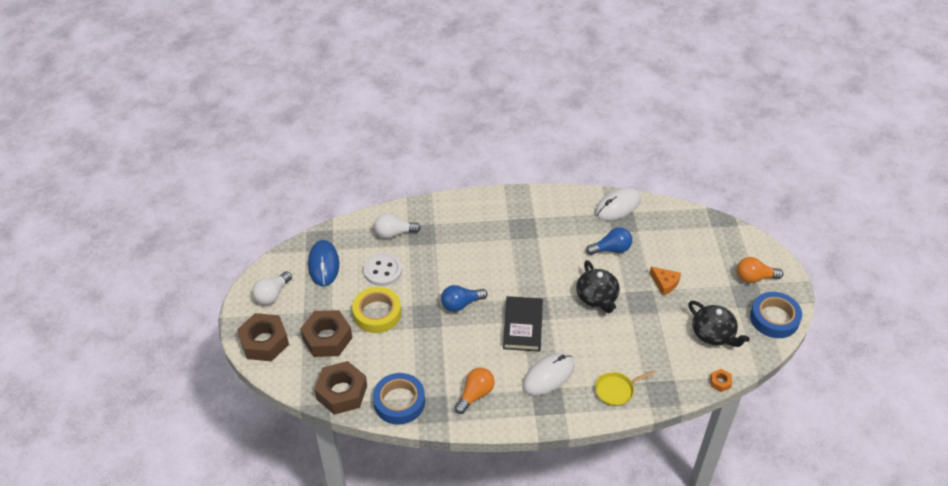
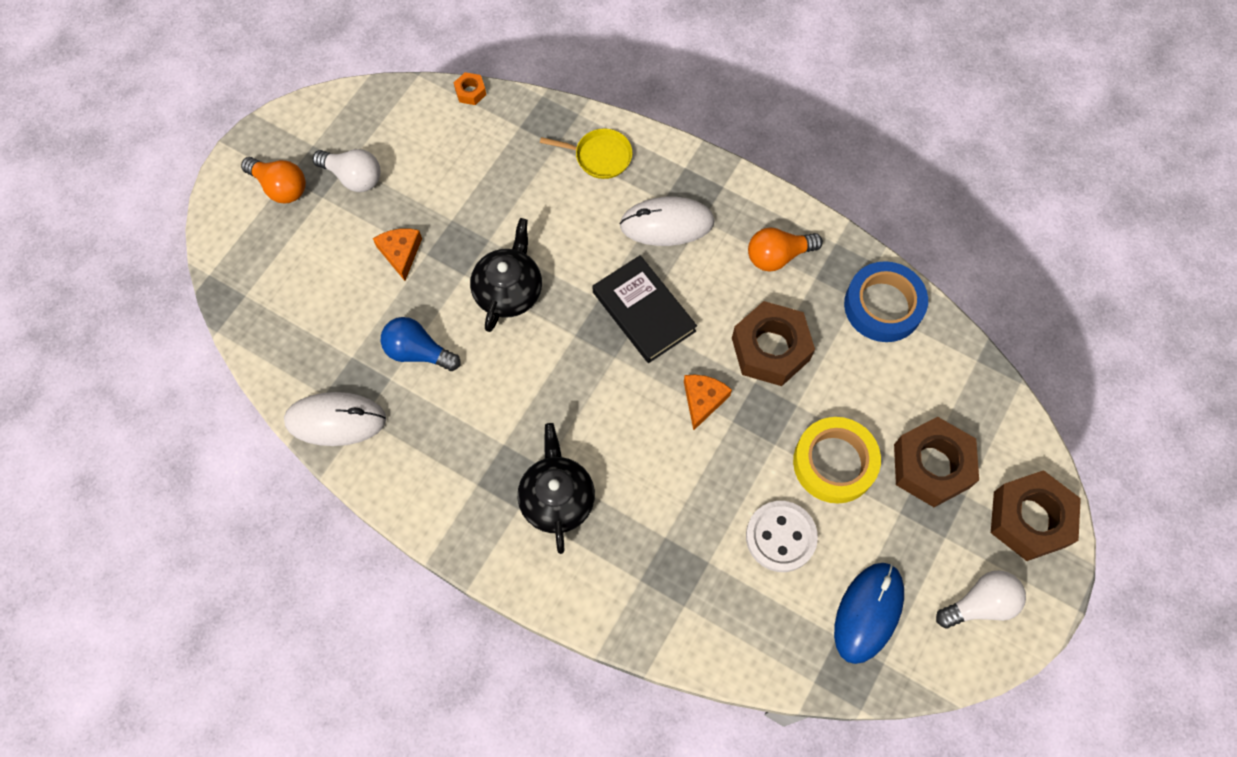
camera: 145 degrees left, 20 degrees up
(341, 392) = (953, 366): brown nut -> brown nut (770, 349)
(394, 233) = (717, 603): white light bulb -> white light bulb (353, 177)
(461, 304) = (703, 400): blue light bulb -> orange cheese
(523, 326) = (643, 312): black book -> black book turned 75 degrees counterclockwise
(713, 334) = (415, 150): black teapot -> black teapot (557, 498)
(774, 318) = (321, 122): blue tape -> none

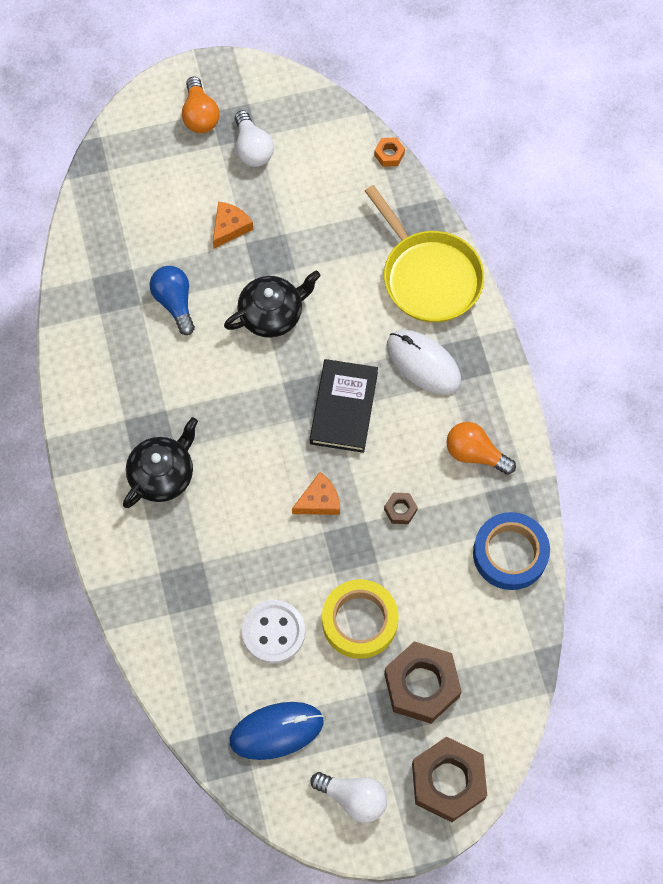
camera: 45 degrees right, 0 degrees up
(336, 420) = (82, 301): white mouse -> none
(600, 156) = (428, 276): yellow pan -> yellow pan, size x1.88
(770, 349) = (400, 510): brown nut -> brown nut, size x0.44

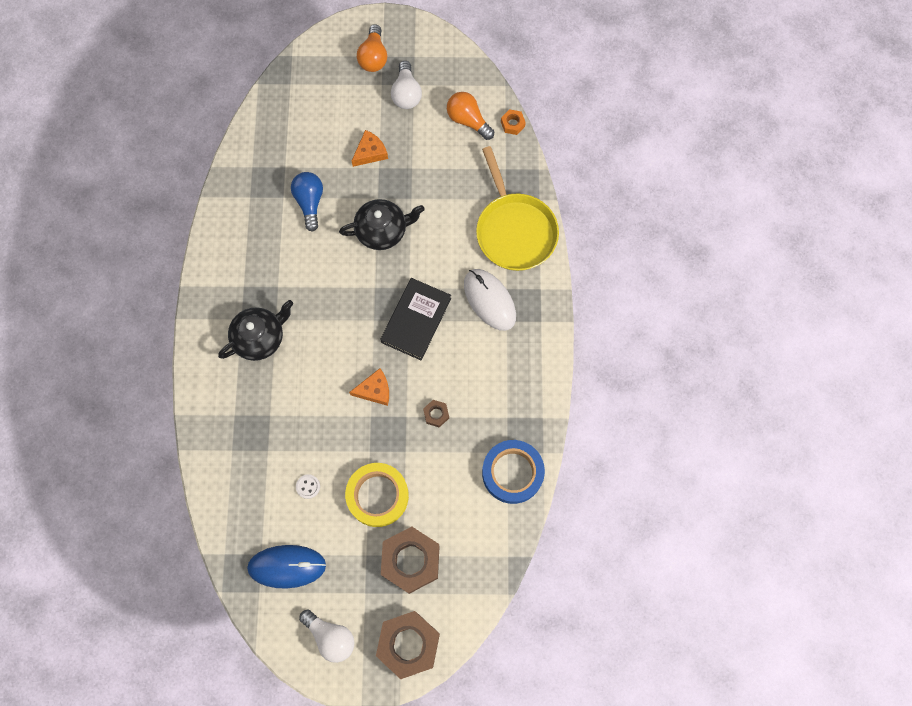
camera: 15 degrees right, 5 degrees up
(273, 632) = (308, 486): white button -> white button, size x0.47
(475, 454) = (509, 384): orange light bulb -> orange light bulb (468, 120)

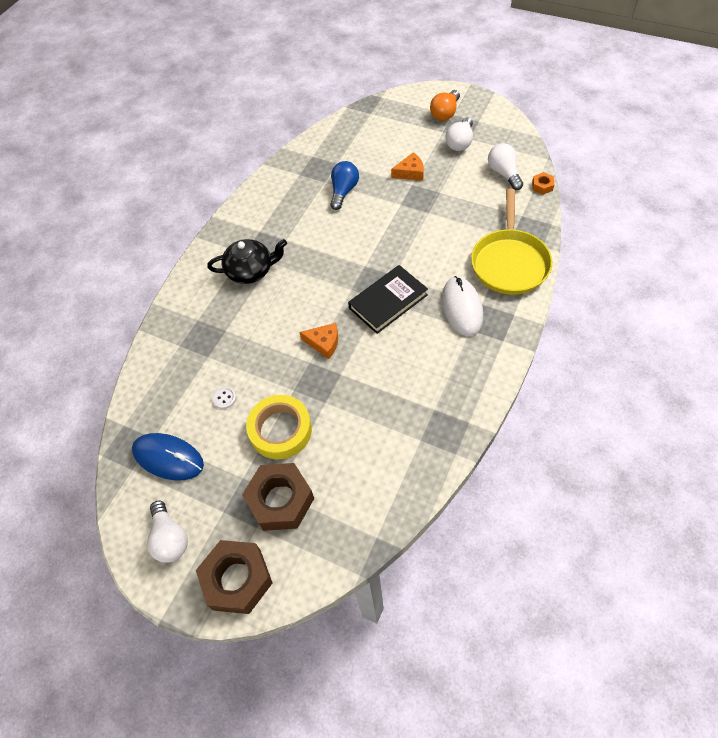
camera: 30 degrees right, 15 degrees down
(382, 230) = (393, 227): black teapot -> none
(436, 414) = (368, 382): brown nut -> none
(468, 120) = (504, 173): orange light bulb -> white light bulb
(512, 473) = (417, 460): blue tape -> none

